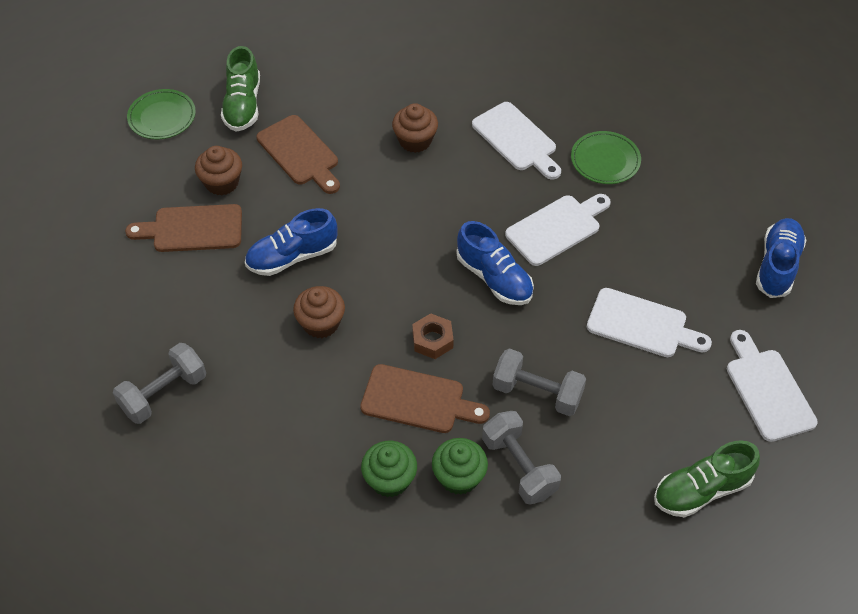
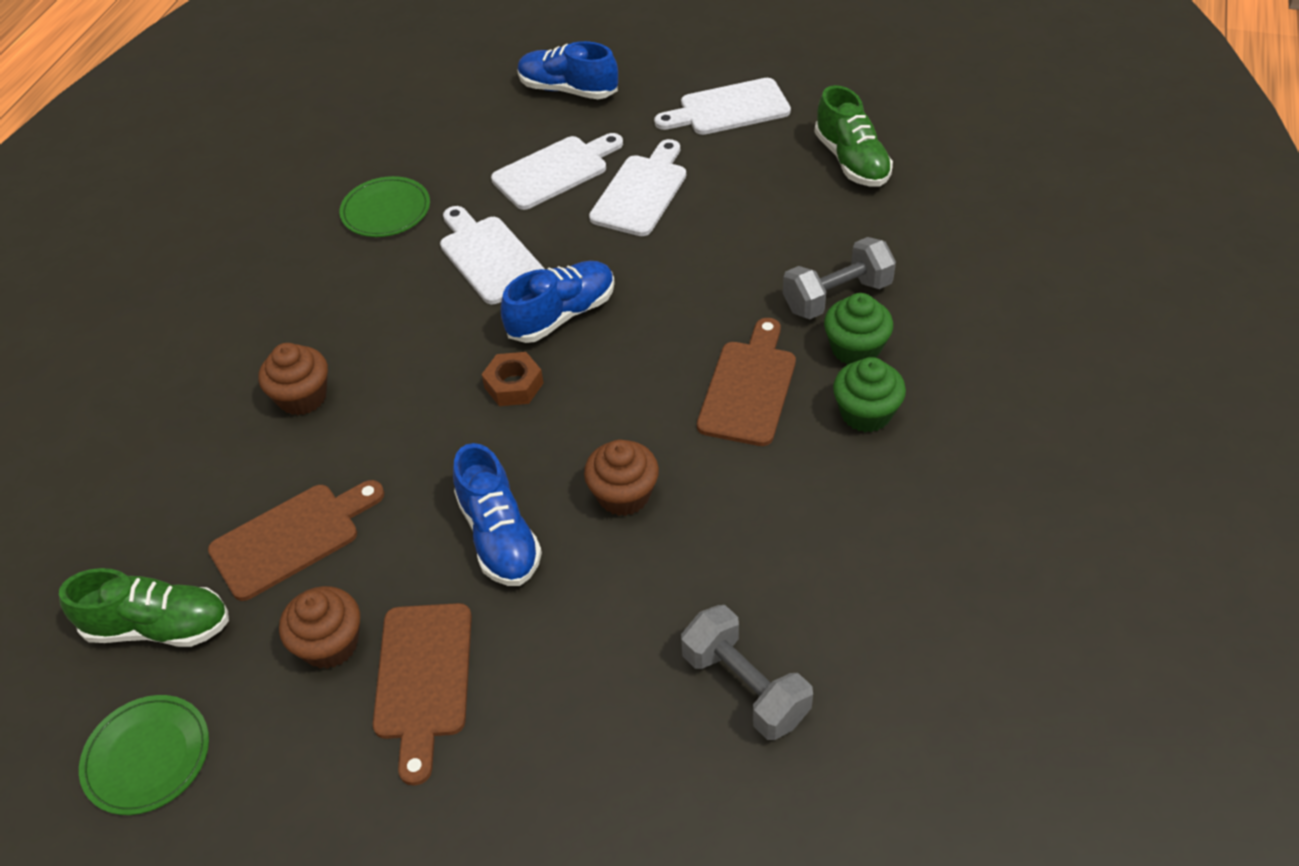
camera: 85 degrees left, 5 degrees down
(432, 340) = (656, 374): brown nut -> brown nut (514, 385)
(517, 140) = (329, 290): white cutting board -> white cutting board (555, 171)
(537, 393) = (735, 279): grey dumbbell -> none

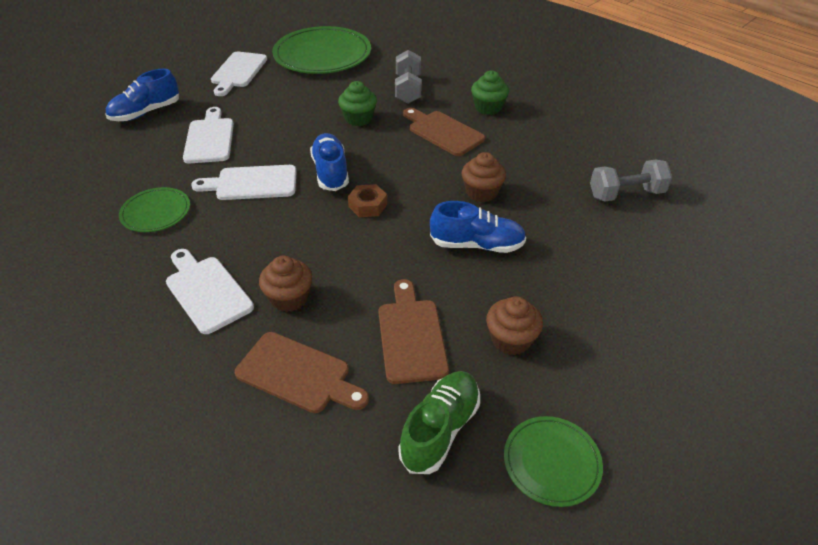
camera: 65 degrees left, 5 degrees down
(423, 679) = (561, 305): brown cutting board -> brown cutting board (298, 374)
(641, 192) = (266, 117): white cutting board -> white cutting board (206, 291)
(851, 161) = (322, 55): green shoe -> green plate
(855, 349) = (446, 96): green cupcake -> green cupcake (358, 118)

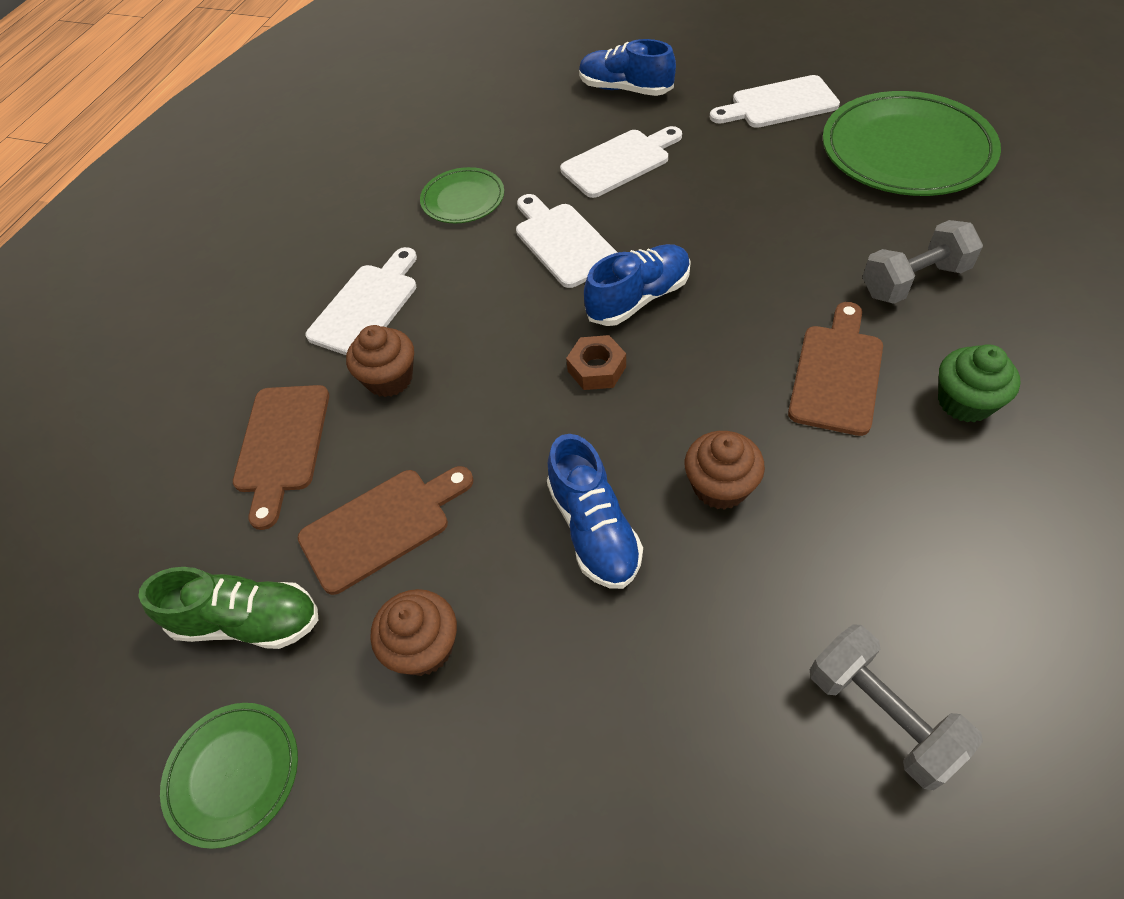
camera: 70 degrees right, 10 degrees up
(358, 118) = (782, 265): green cupcake -> none

